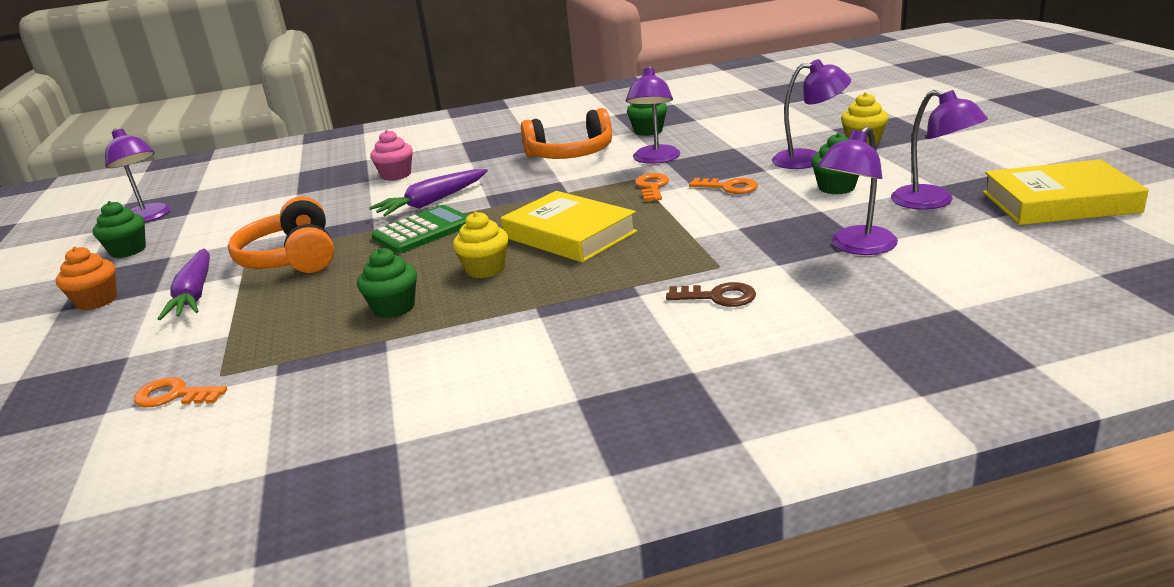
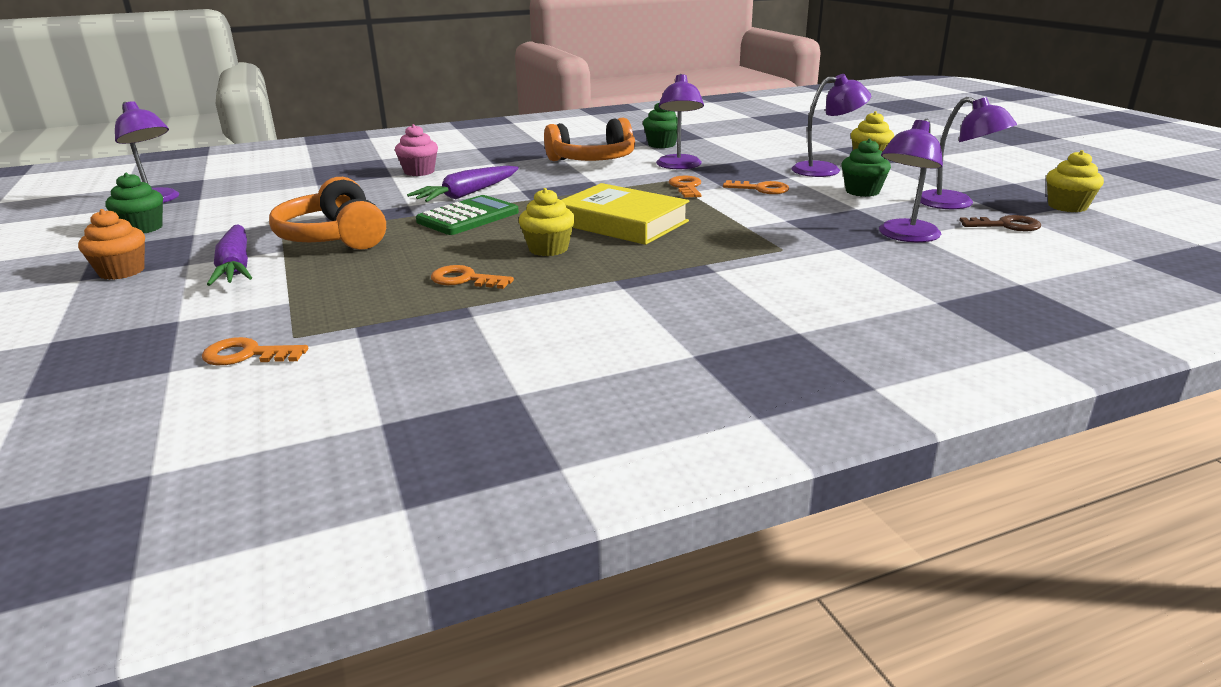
camera: 10 degrees left, 0 degrees up
(394, 308) = (465, 279): green cupcake -> orange key
(718, 297) = (793, 273): brown key -> brown key (1006, 225)
(1059, 202) = (1067, 206): yellow book -> yellow cupcake

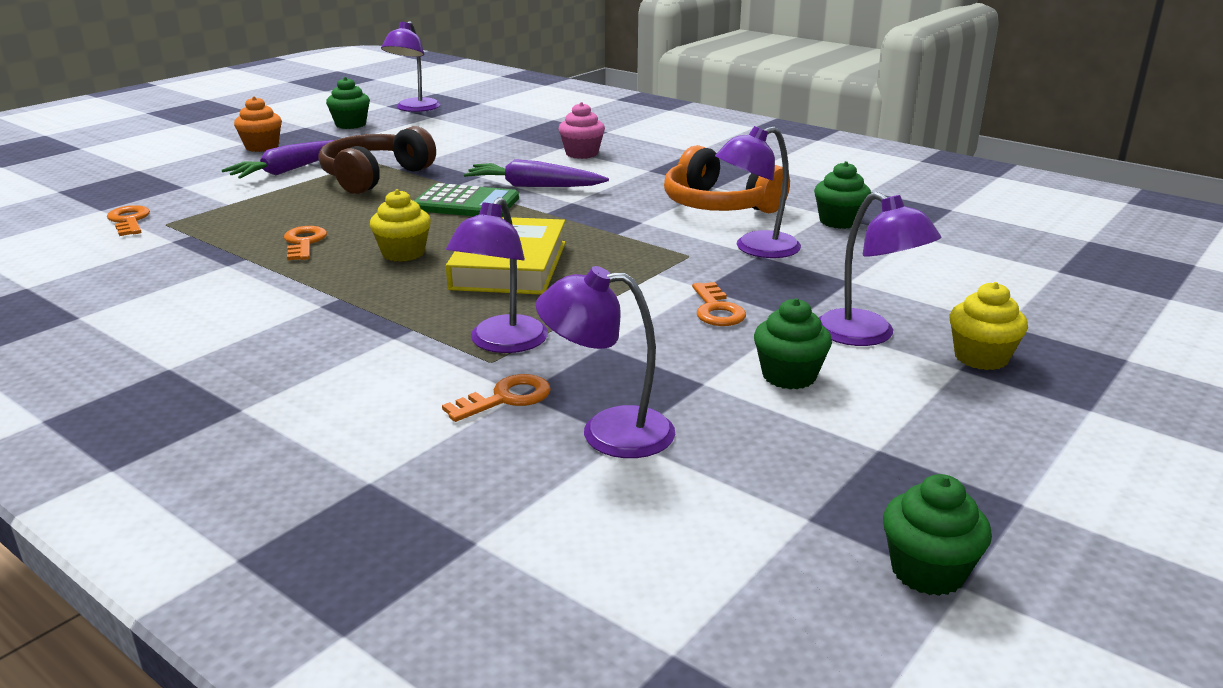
camera: 60 degrees right, 0 degrees up
(334, 237) = (375, 177): orange headphones -> brown headphones
(686, 187) = (673, 269): orange key -> orange key (506, 398)
(955, 204) = (812, 457): purple lamp -> purple lamp (502, 343)
(1006, 225) = (741, 512): brown key -> none
(1067, 206) = (928, 571): yellow cupcake -> green cupcake

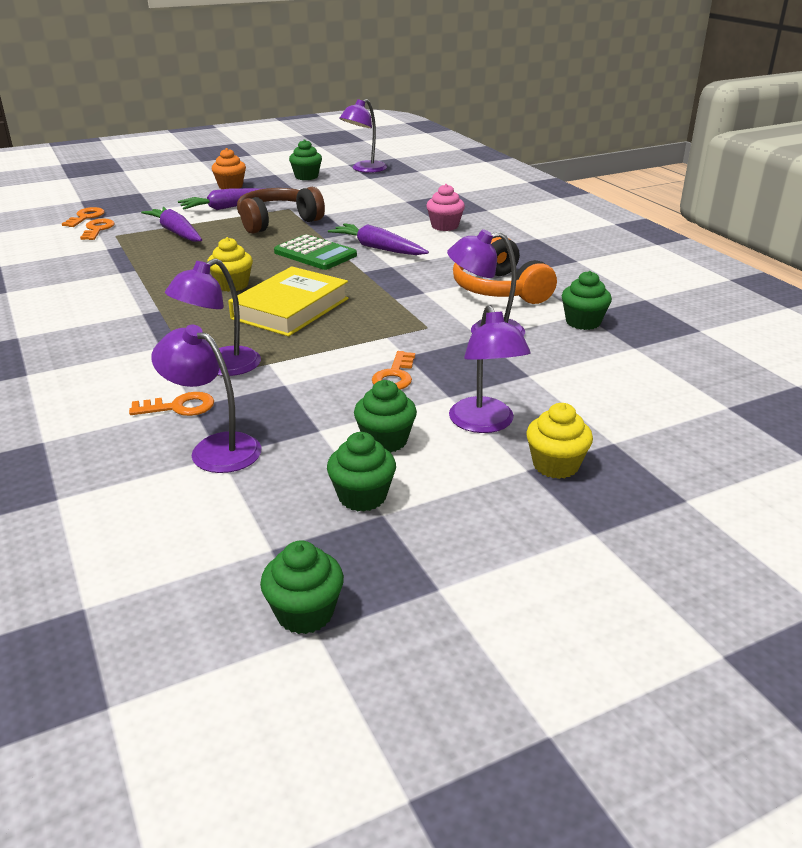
camera: 25 degrees right, 5 degrees up
(252, 208) = (176, 233): none -> purple carrot
(304, 243) = (180, 265): orange key -> orange key (86, 217)
(836, 437) = (362, 496): none -> green cupcake

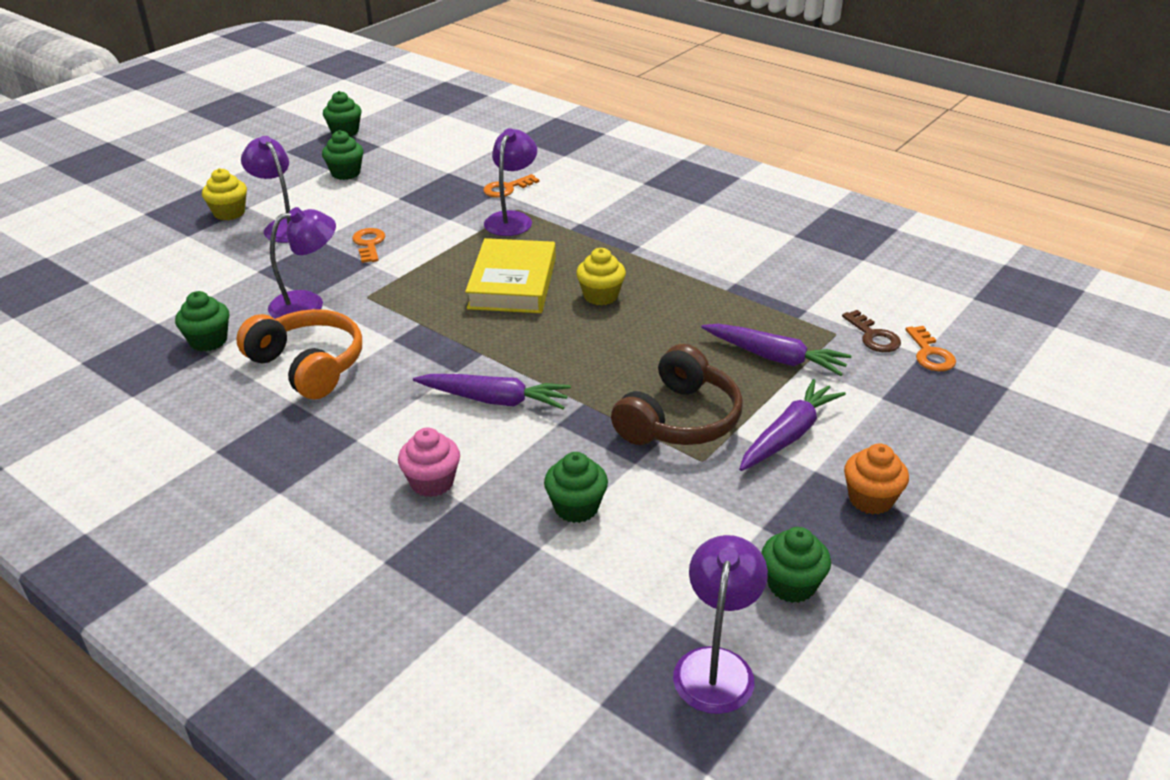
camera: 155 degrees right, 5 degrees up
(97, 229) = (873, 336): orange key -> brown key
(215, 448) = (455, 174): purple lamp -> none
(315, 254) = (563, 367): green calculator -> none
(385, 440) = (349, 201): green cupcake -> green cupcake (576, 507)

